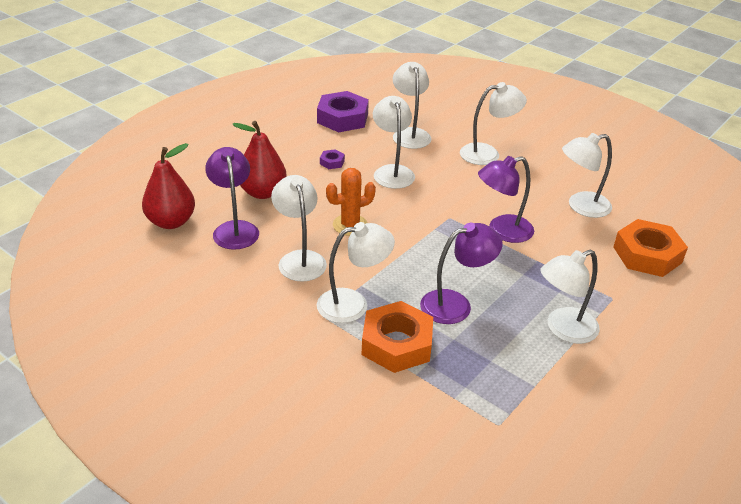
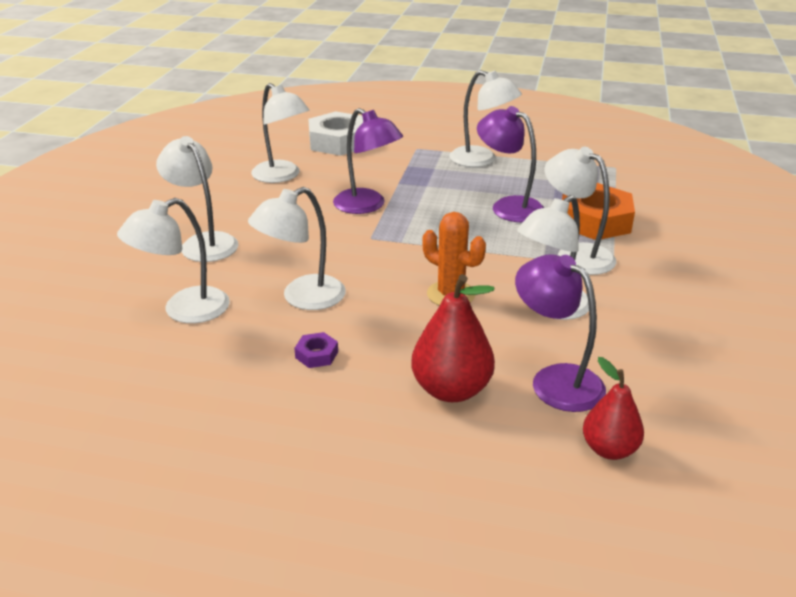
camera: 115 degrees left, 5 degrees down
(171, 222) = (609, 449): red pear -> red pear, size x0.66
(234, 229) = (555, 380): purple lamp -> purple lamp turned 90 degrees clockwise
(342, 118) = (165, 390): purple nut -> none
(647, 255) = (338, 142): orange nut -> white nut

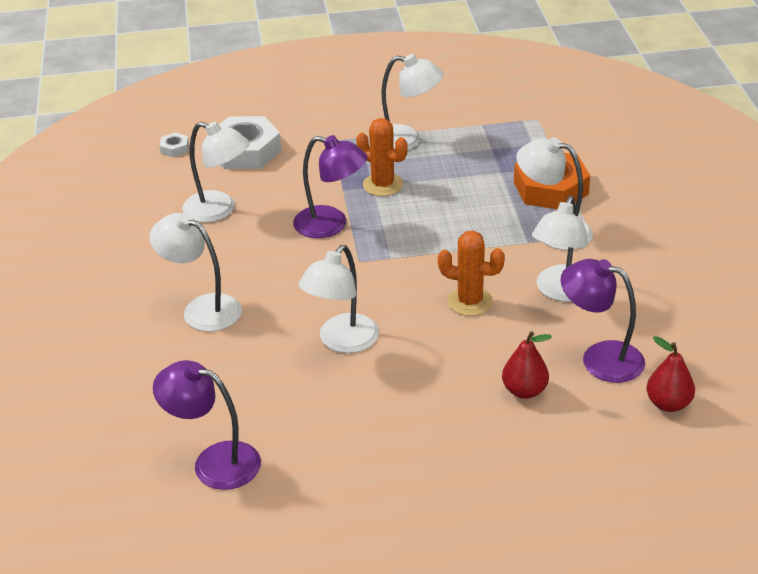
camera: 20 degrees left, 5 degrees up
(184, 310) = (243, 385): white lamp -> none
(284, 130) = (174, 148): none -> white nut
(316, 355) = (394, 392): purple nut -> none
(436, 187) = (383, 185): none -> orange cactus
(451, 390) = (524, 391): red pear -> red pear, size x0.66
(508, 206) = (465, 191): purple lamp -> purple lamp (214, 462)

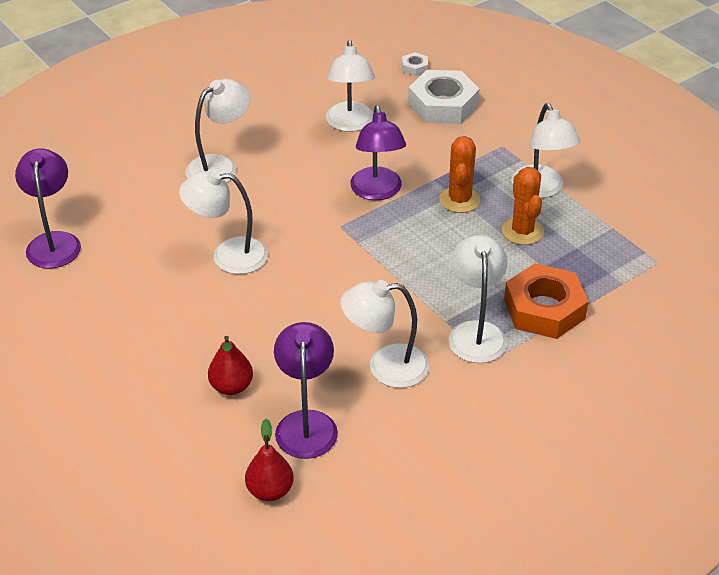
camera: 60 degrees right, 5 degrees up
(202, 309) = (220, 166): white lamp -> white lamp turned 45 degrees clockwise
(470, 302) = (330, 312): orange cactus -> orange cactus (522, 231)

